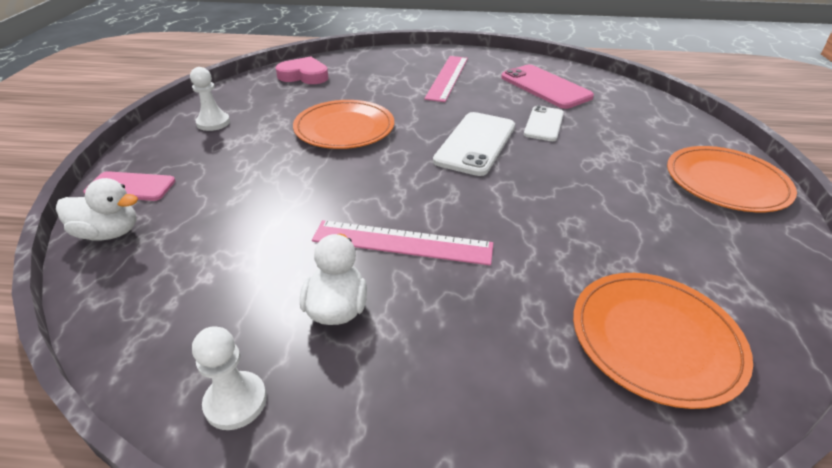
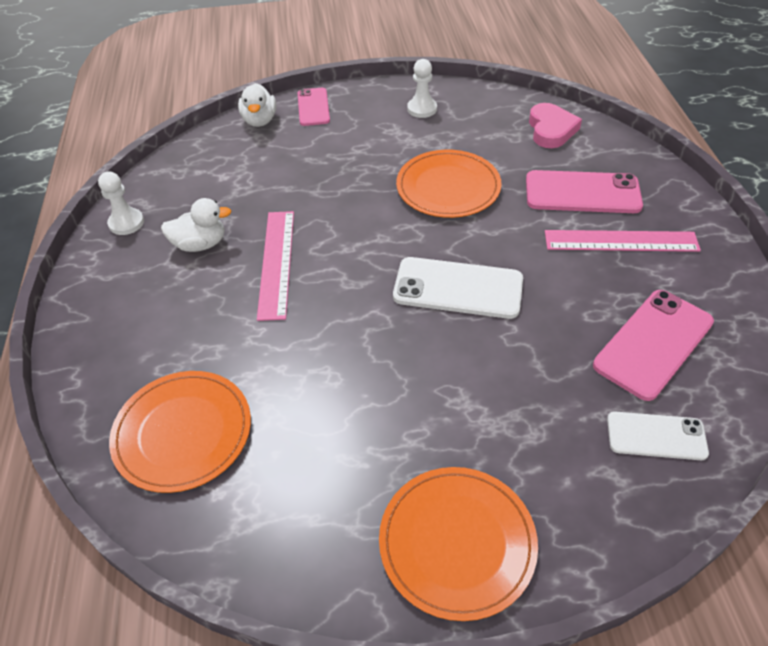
camera: 80 degrees right, 10 degrees up
(389, 79) = (582, 193): none -> pink phone
(544, 124) = (535, 346): white phone -> white phone (656, 436)

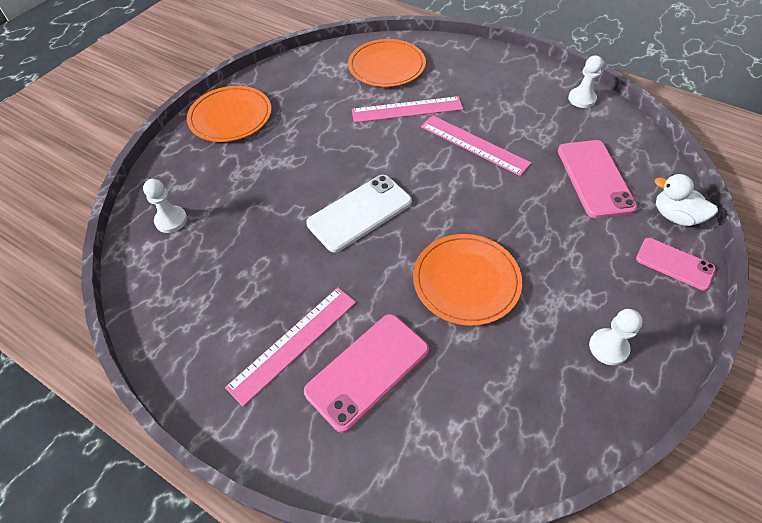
camera: 130 degrees right, 5 degrees up
(200, 244) = (527, 121): white duck -> none
(264, 350) = (407, 110): none -> pink ruler
(551, 130) = (478, 435): pink heart -> none
(653, 343) = (208, 274): pink phone -> pink phone (594, 178)
(656, 436) = (171, 220): white phone -> white pawn

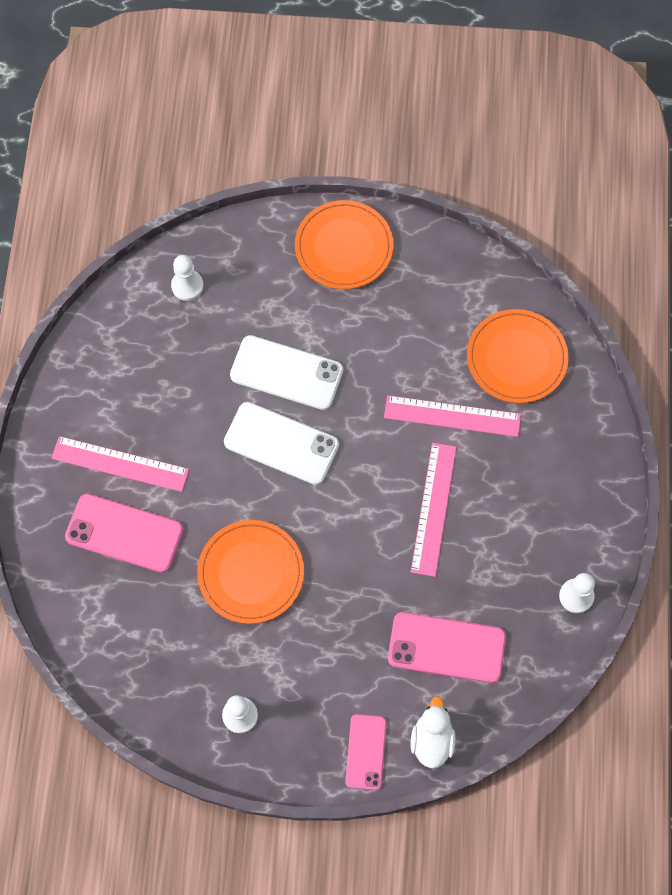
camera: 60 degrees right, 15 degrees up
(301, 186) = (286, 373): none -> white phone
(407, 110) = (452, 416): pink ruler -> pink ruler turned 45 degrees counterclockwise
(594, 178) = (446, 647): pink phone -> pink phone turned 45 degrees clockwise

